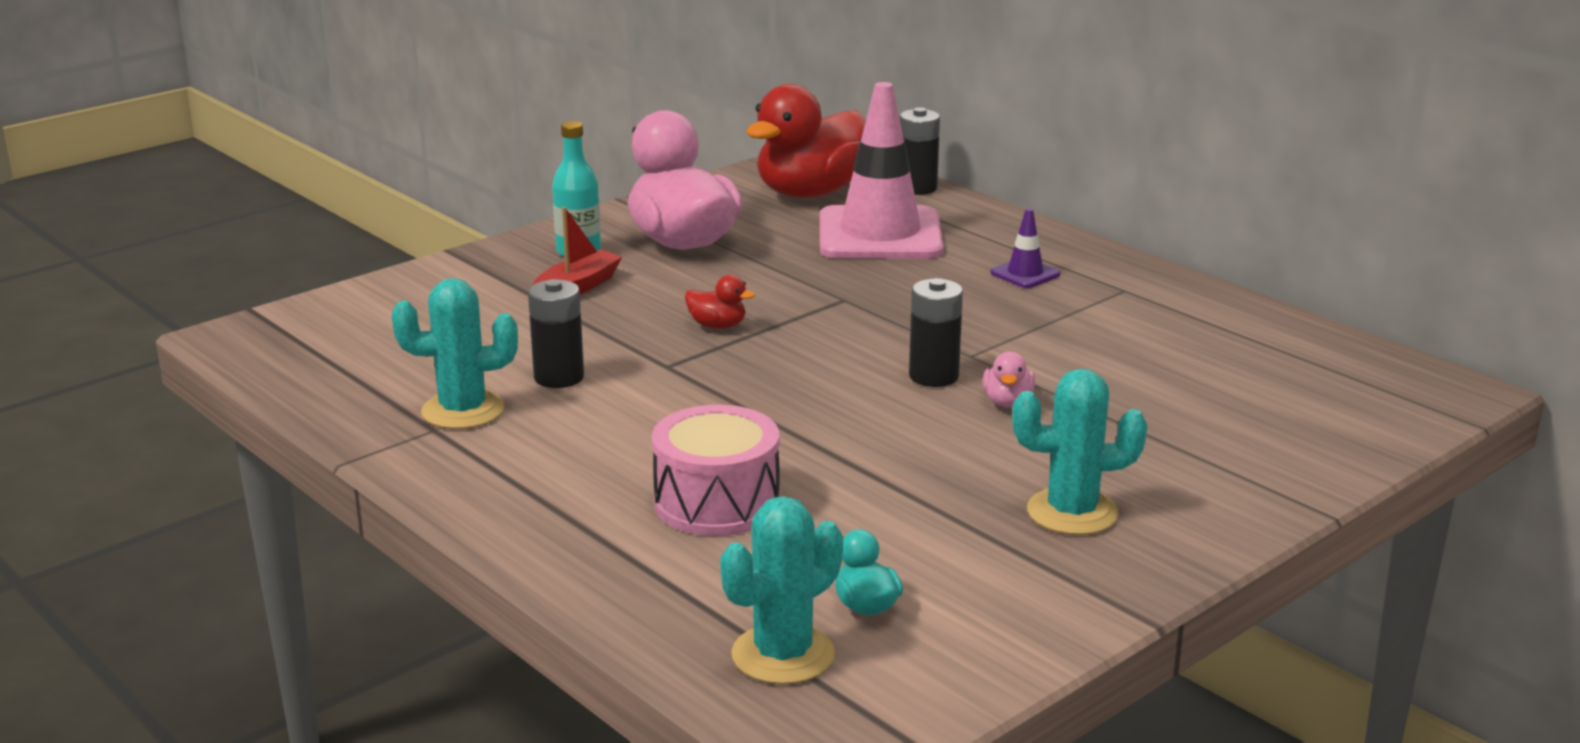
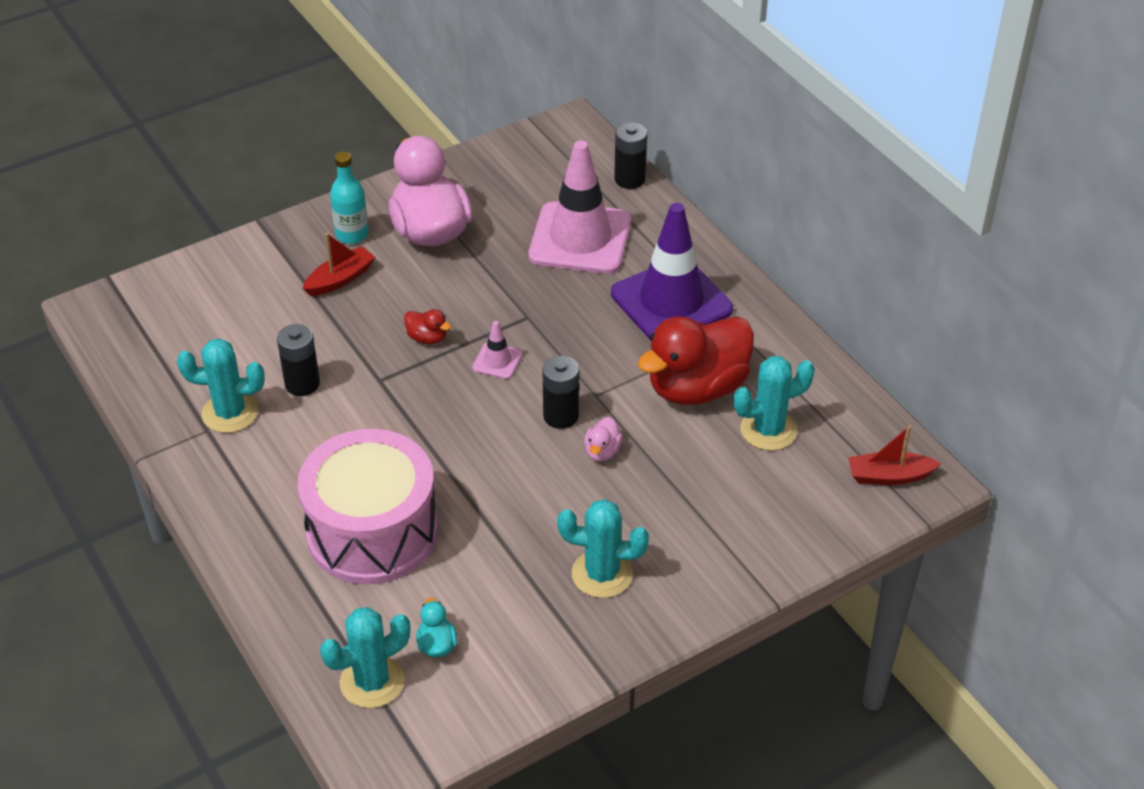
camera: 10 degrees right, 20 degrees up
(717, 503) = (372, 532): pink drum -> pink drum, size x1.57
(810, 193) = (545, 176): red duck -> red duck (696, 388)
(822, 337) = (497, 361): none -> pink traffic cone
(1025, 274) = (671, 302): purple traffic cone -> purple traffic cone, size x2.37
(1218, 365) = (768, 430): none -> turquoise cactus
(1402, 391) = (889, 476): none -> red boat

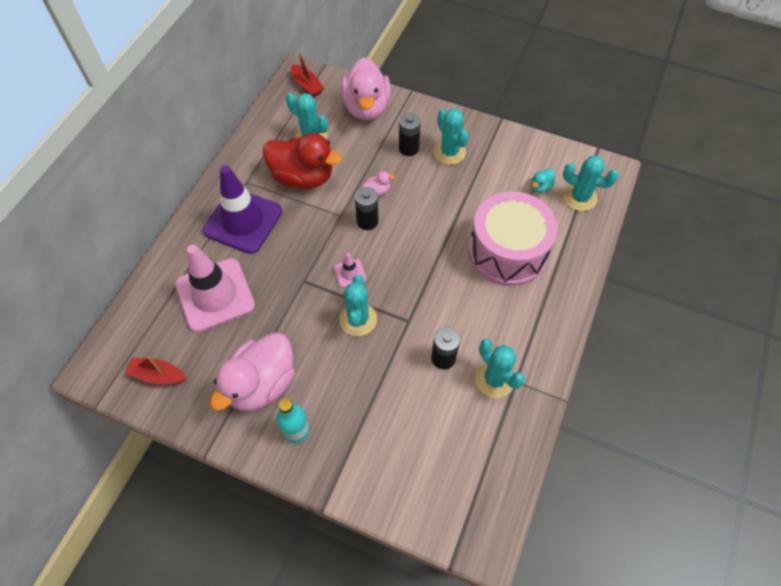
camera: 125 degrees left, 15 degrees up
(340, 279) = (343, 404): red boat -> red boat (158, 375)
(427, 338) = (358, 319): red duck -> turquoise cactus
(629, 179) = (137, 302): black battery -> black battery (408, 148)
(781, 524) = (366, 108): none -> pink duck

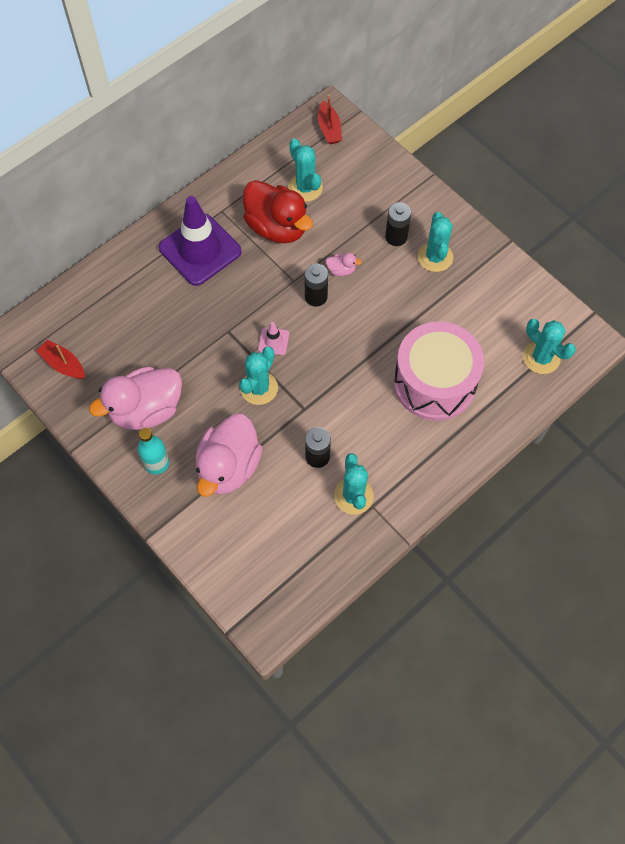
camera: 25 degrees right, 5 degrees up
(215, 295) = (143, 312): pink traffic cone -> none
(366, 108) = (377, 176): pink duck -> pink duck (229, 467)
(540, 187) = (507, 330): turquoise duck -> none

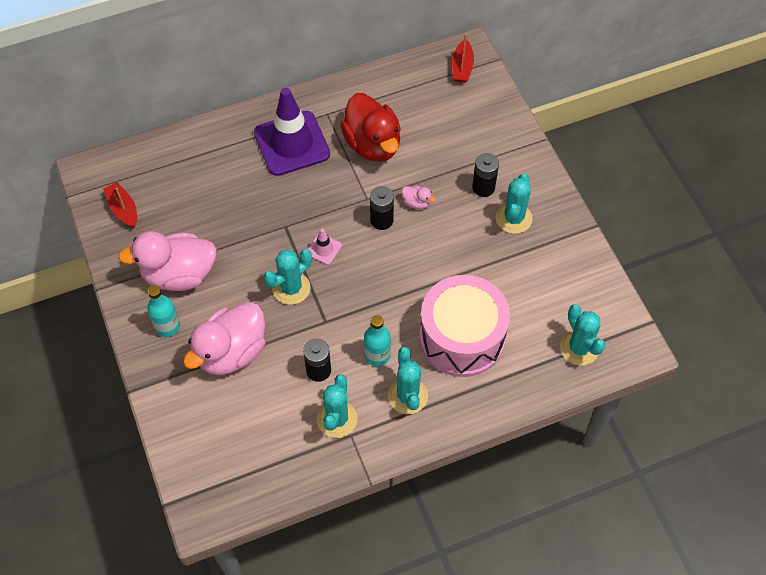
camera: 20 degrees right, 5 degrees down
(305, 188) = (415, 115): turquoise cactus -> turquoise cactus (407, 396)
(365, 424) = (377, 355): none -> turquoise bottle

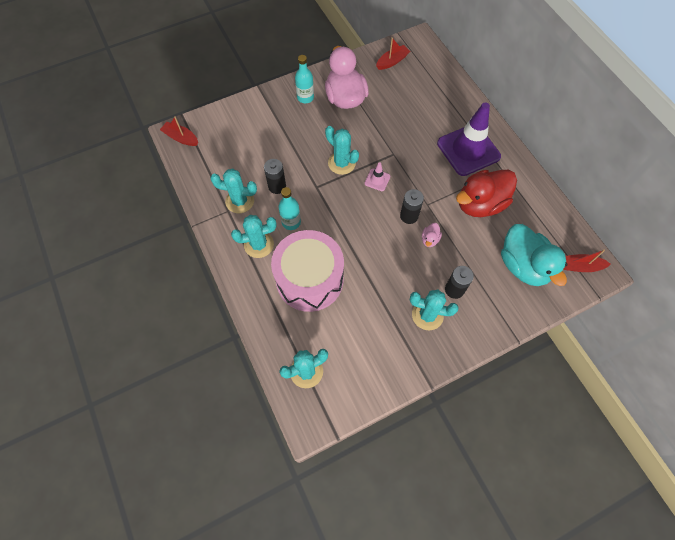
camera: 85 degrees right, 5 degrees up
(212, 503) = (181, 138): none -> red boat
(231, 352) = (288, 134): pink duck -> none
(458, 117) = (523, 266): none -> turquoise duck

